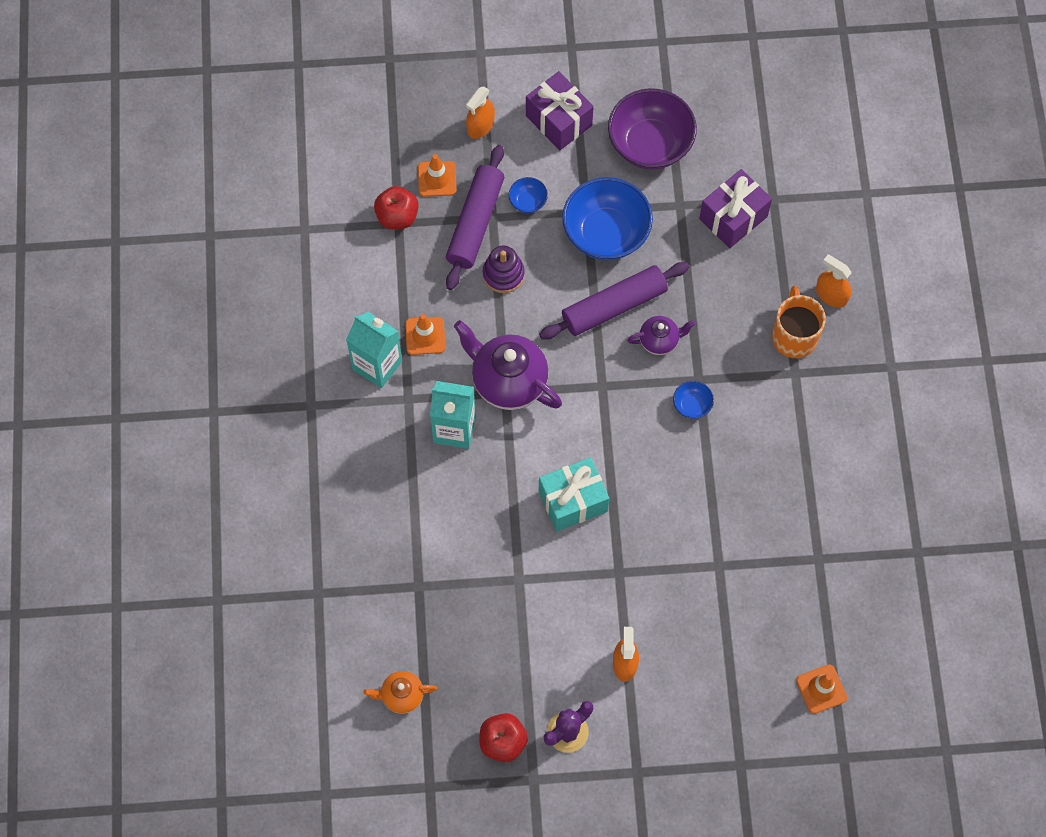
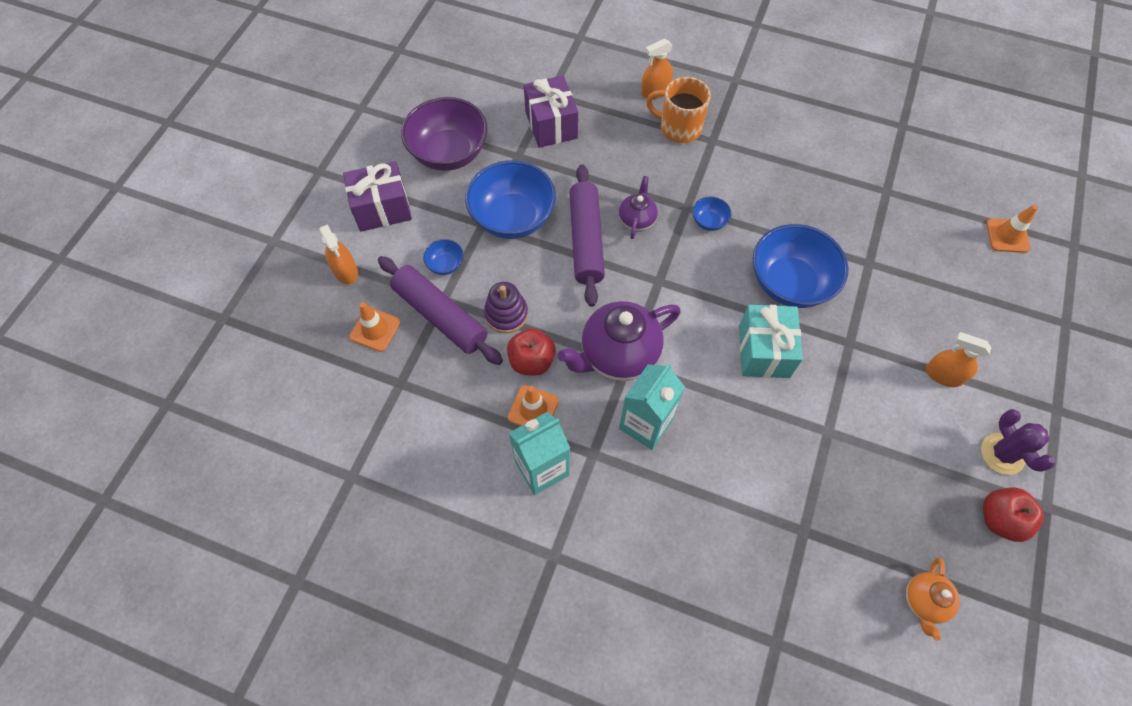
camera: 65 degrees left, 5 degrees down
(397, 216) = (392, 381): red apple -> red apple (531, 361)
(658, 500) = (789, 283): none -> blue bowl

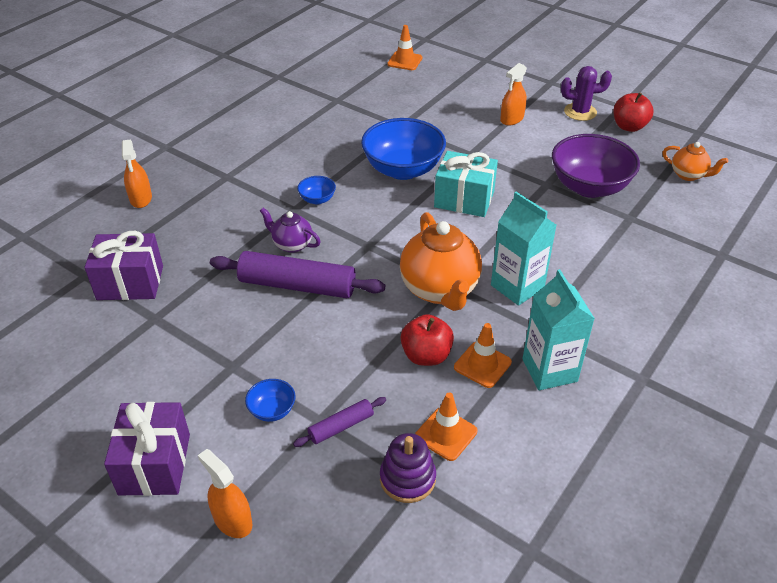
camera: 75 degrees left, 20 degrees down
(345, 271) = (232, 520): orange spray bottle -> orange spray bottle turned 120 degrees counterclockwise
(375, 329) = (335, 497): orange traffic cone -> orange traffic cone (446, 434)
(440, 316) = (341, 426): purple rolling pin -> purple rolling pin, size x0.50
(449, 153) = (110, 380): purple bowl -> purple bowl (589, 187)
(506, 314) = (361, 366): purple stacking toy -> purple stacking toy (407, 478)
(512, 218) = (238, 338): blue bowl -> none
(618, 355) = (440, 290): purple teapot -> orange teapot
(679, 128) = (198, 193): orange mug -> none

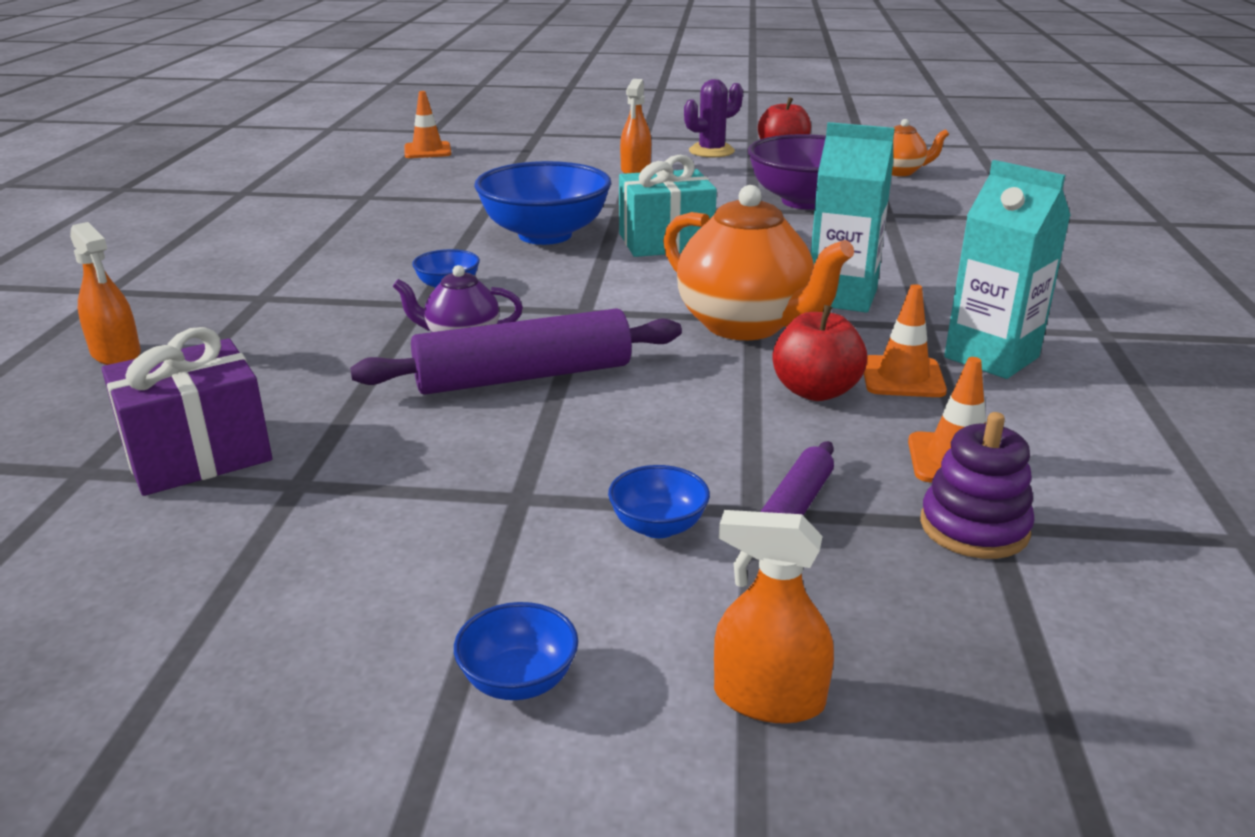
camera: 30 degrees left, 15 degrees down
(154, 464) = (518, 680): purple gift -> blue bowl

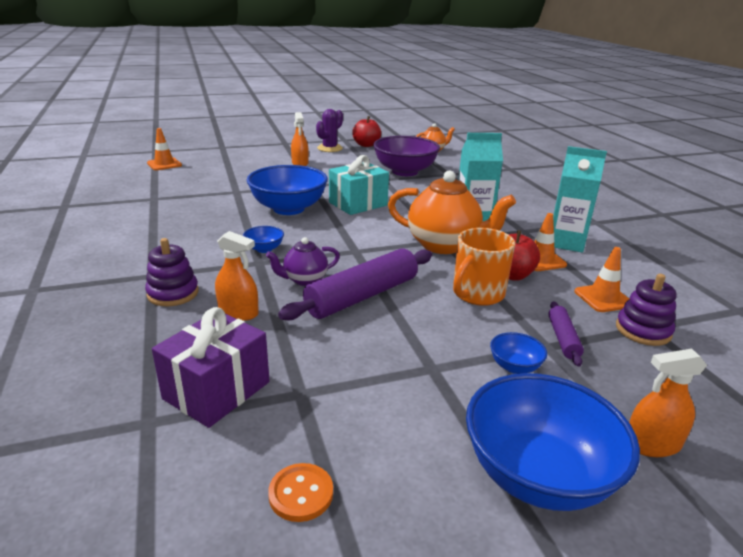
camera: 25 degrees left, 0 degrees up
(116, 354) = (86, 333): orange spray bottle -> orange spray bottle (238, 312)
(170, 602) = (301, 494): none -> orange button
(265, 325) = (173, 293): none -> purple stacking toy
(518, 680) = (538, 475): blue bowl -> blue bowl, size x2.27
(718, 408) = (477, 294): none -> orange mug

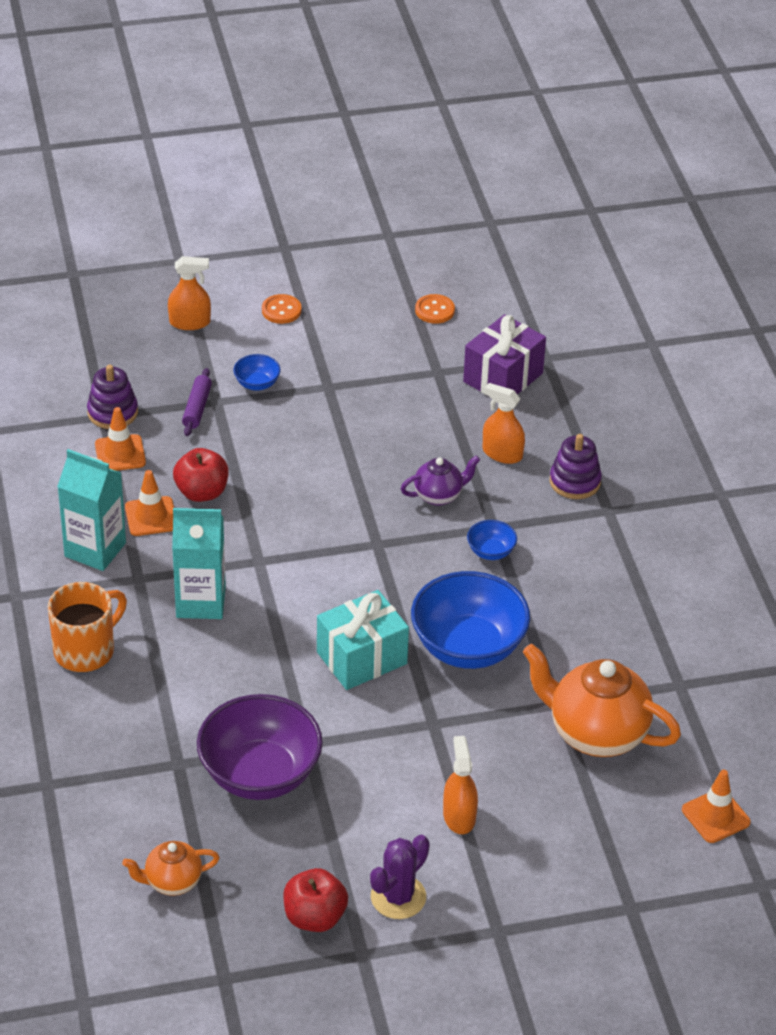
camera: 175 degrees left, 15 degrees up
(362, 296) = (377, 468): purple rolling pin -> none
(444, 245) = (260, 550): orange teapot -> orange teapot (596, 733)
(477, 294) = (254, 466): orange mug -> orange mug (86, 650)
(538, 475) = (281, 310): blue bowl -> orange button

